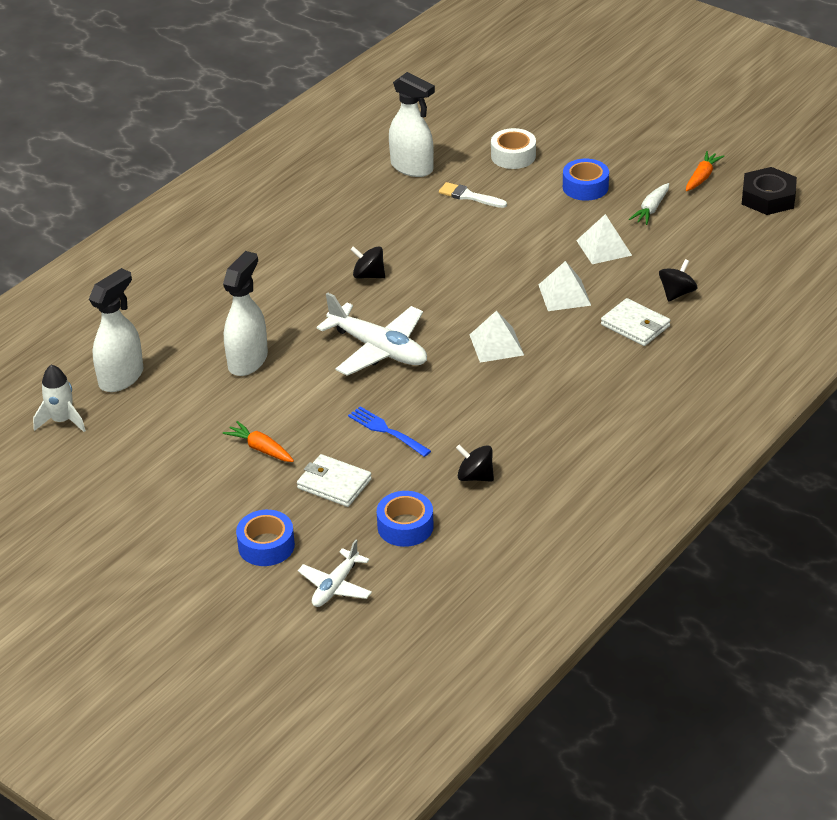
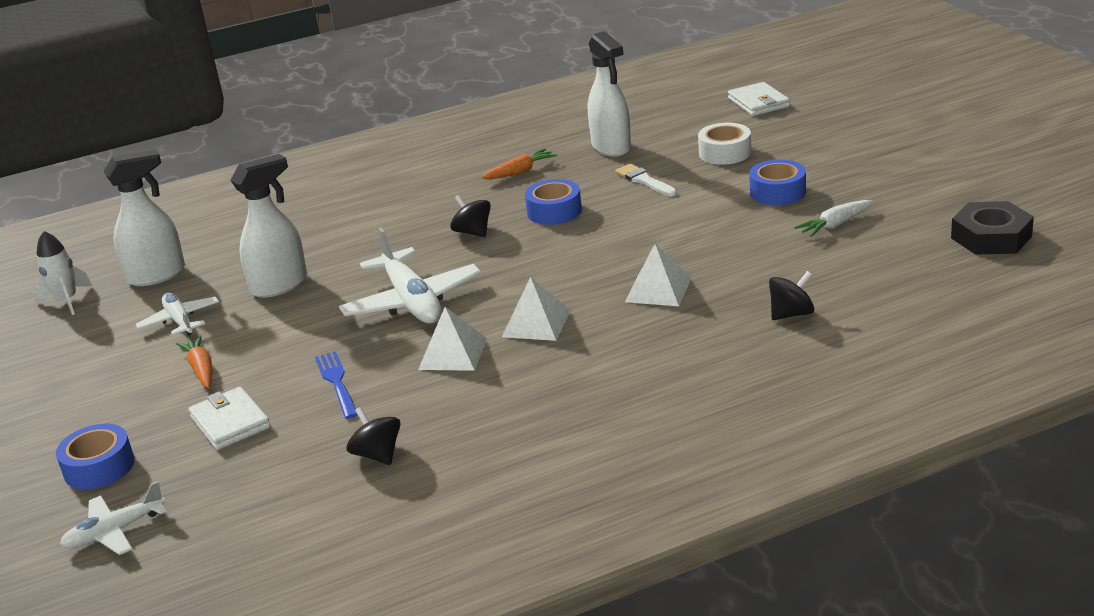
camera: 30 degrees right, 10 degrees down
(193, 413) = (180, 321): none -> white plane
(405, 526) = (251, 488): blue tape -> blue tape (554, 211)
(604, 247) = (746, 252): white pyramid -> white pyramid (453, 354)
(635, 325) = (711, 337): white wallet -> white wallet (758, 103)
(702, 177) = (924, 204): orange carrot -> orange carrot (520, 171)

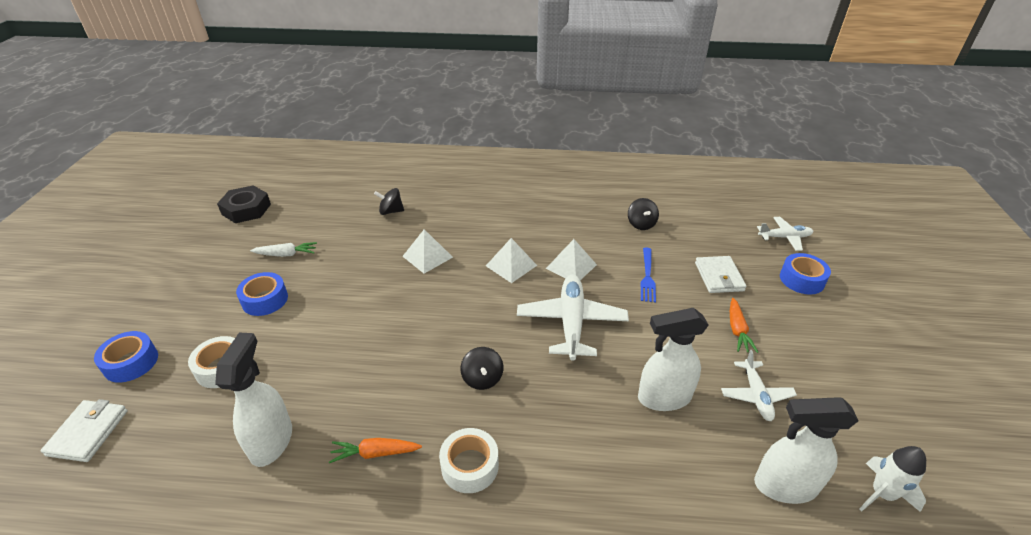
camera: 155 degrees left, 10 degrees up
(436, 193) = (470, 466): none -> white tape
(554, 211) = (407, 369): blue tape -> blue tape (131, 362)
(644, 180) = (312, 368): white brush -> none

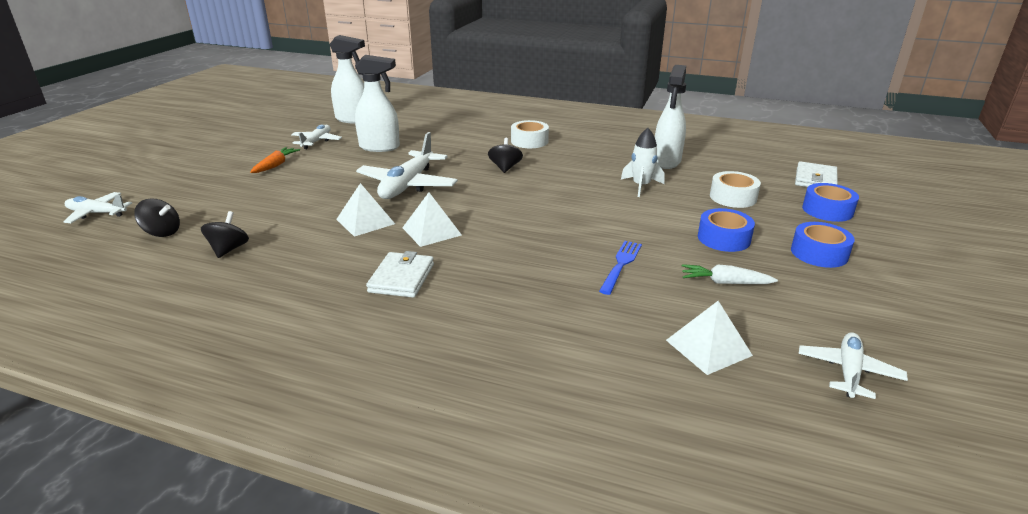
camera: 165 degrees left, 10 degrees down
(246, 209) = (848, 371): black nut -> white plane
(375, 453) = (591, 151): orange carrot -> none
(391, 211) = (575, 323): black spinning top -> black spinning top (162, 232)
(427, 256) = (529, 253): white pyramid -> white pyramid (708, 347)
(647, 276) = (297, 203): blue fork -> blue fork (621, 265)
(719, 277) = (229, 194): white wallet -> white wallet (401, 278)
(801, 279) = (159, 183): blue tape -> blue tape (819, 253)
(882, 494) = (307, 113): white rocket -> white rocket (641, 186)

